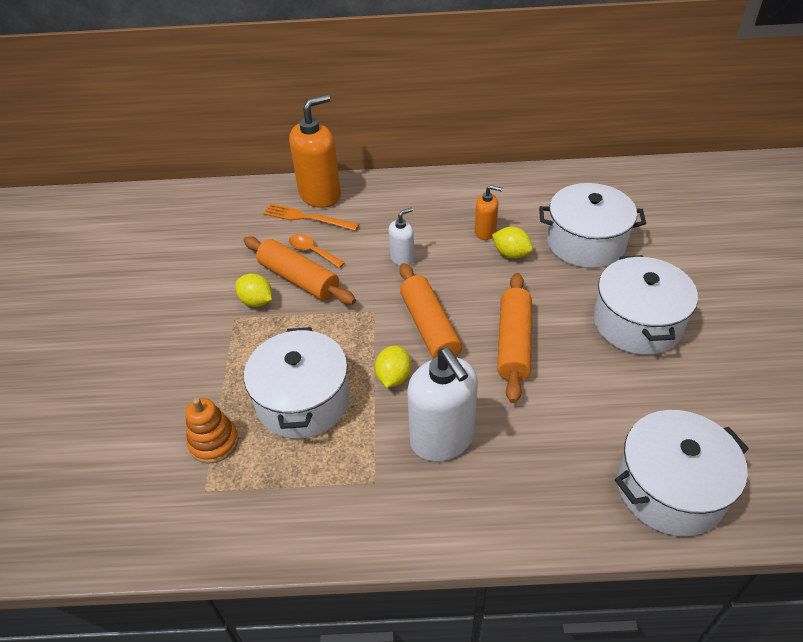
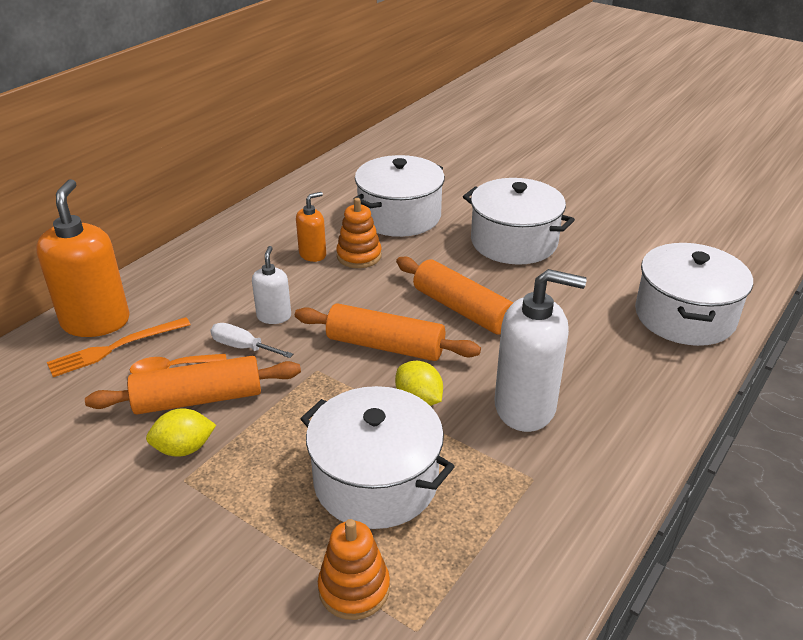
camera: 55 degrees left, 10 degrees down
(360, 265) = (243, 347): none -> white screwdriver
(511, 254) = (359, 256): yellow lemon -> orange stacking toy

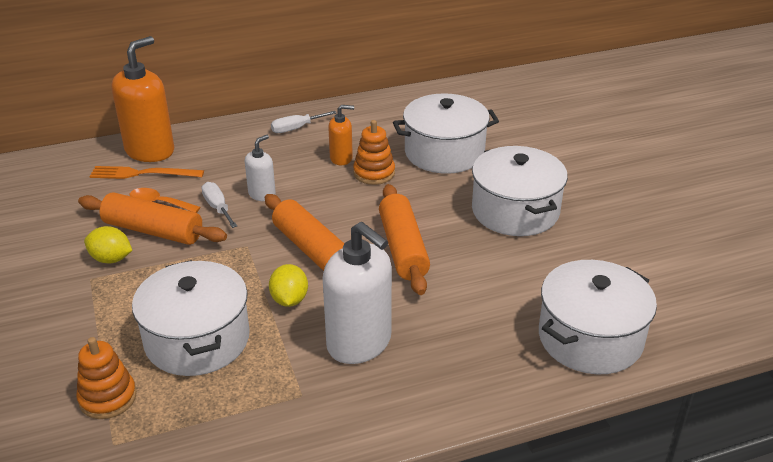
camera: 35 degrees right, 0 degrees up
(235, 243) = (296, 128): none -> white screwdriver

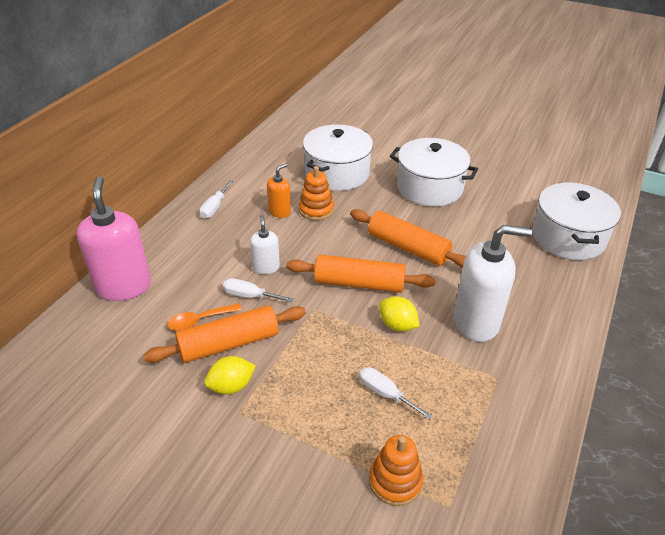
camera: 45 degrees left, 5 degrees up
(142, 173) = (147, 307): orange fork -> none
(150, 151) = (124, 286): orange soap dispenser -> pink soap dispenser
(197, 339) = (385, 394): white pot -> white screwdriver

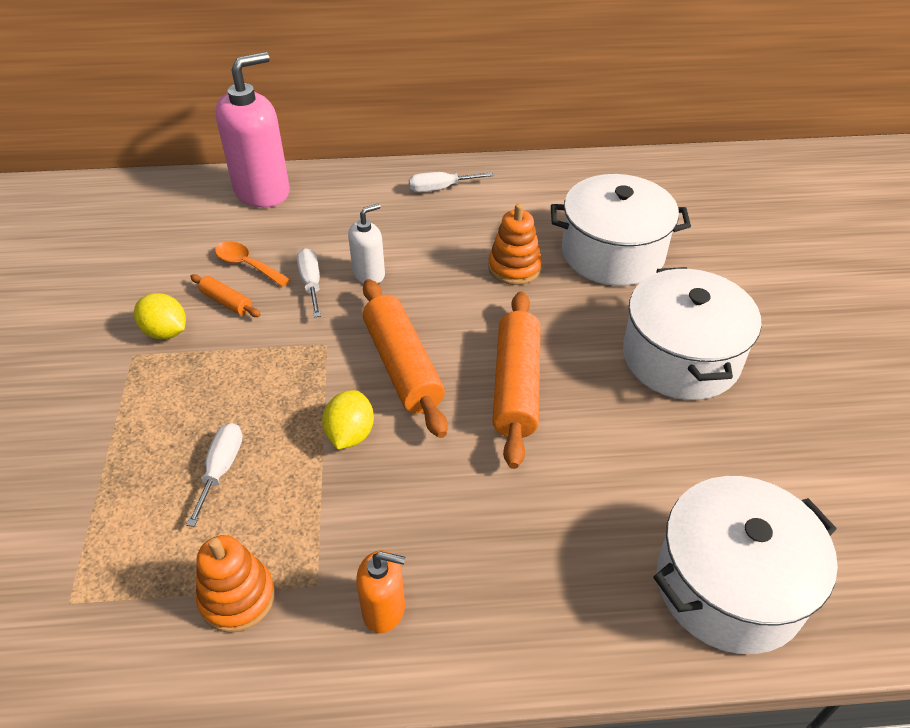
camera: 60 degrees right, 5 degrees up
(229, 343) = (226, 302): orange rolling pin -> orange rolling pin, size x0.47
(279, 211) = (481, 239): orange soap dispenser -> orange soap dispenser (384, 610)
(395, 481) = (88, 531): orange stacking toy -> orange stacking toy (237, 597)
(476, 322) = (415, 520): white soap dispenser -> none

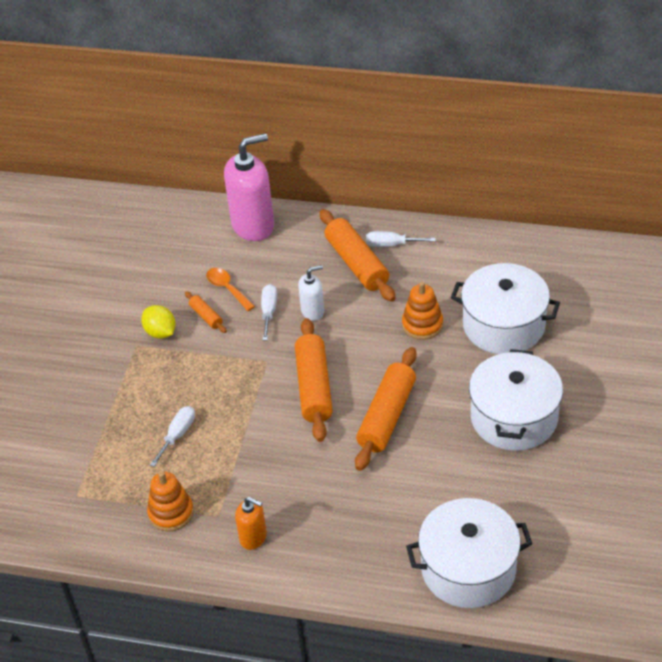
camera: 20 degrees right, 0 degrees up
(350, 434) = (264, 428): yellow lemon -> none
(405, 213) = (356, 263): none -> orange rolling pin

